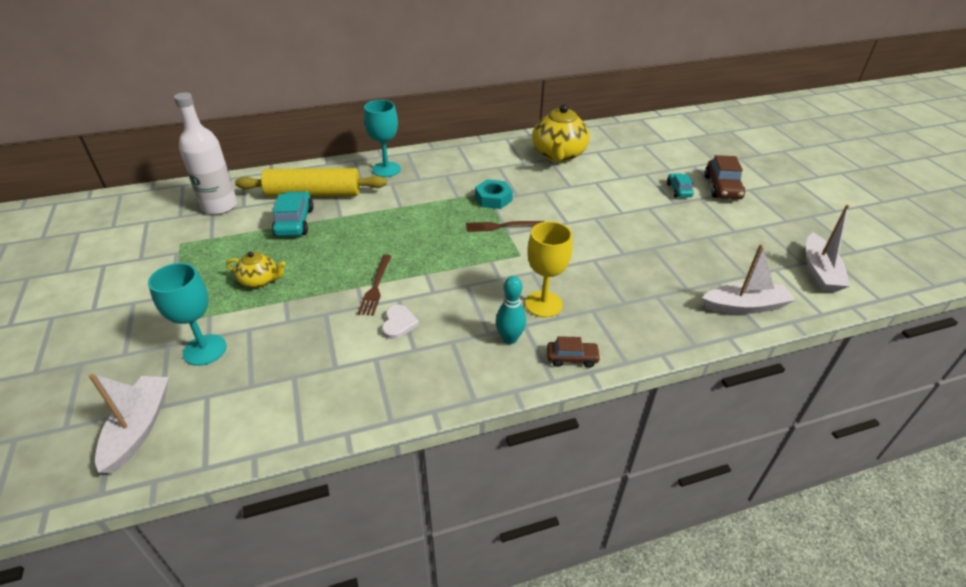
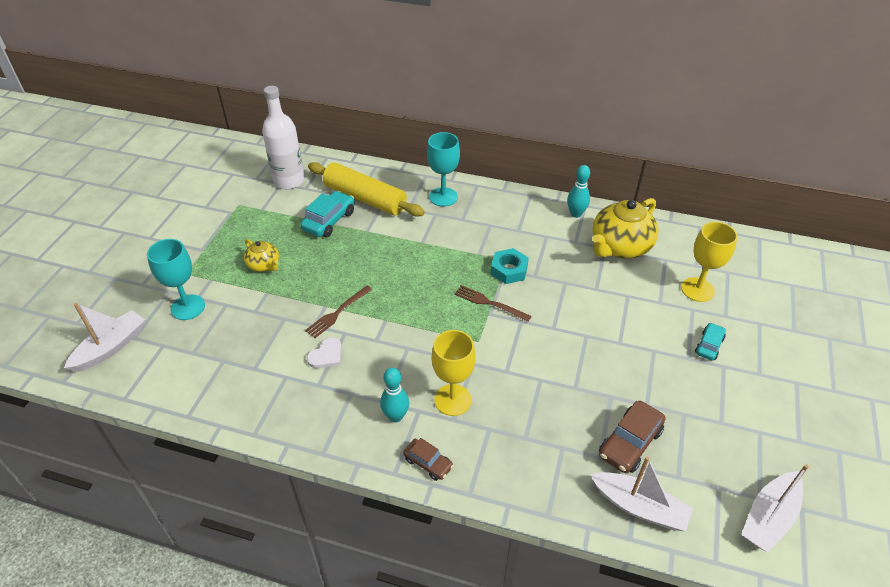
camera: 35 degrees right, 5 degrees up
(505, 145) = (576, 214): none -> turquoise bowling pin
(636, 161) = (697, 289): none -> yellow goblet
(722, 187) = (764, 365): brown car -> brown car (630, 443)

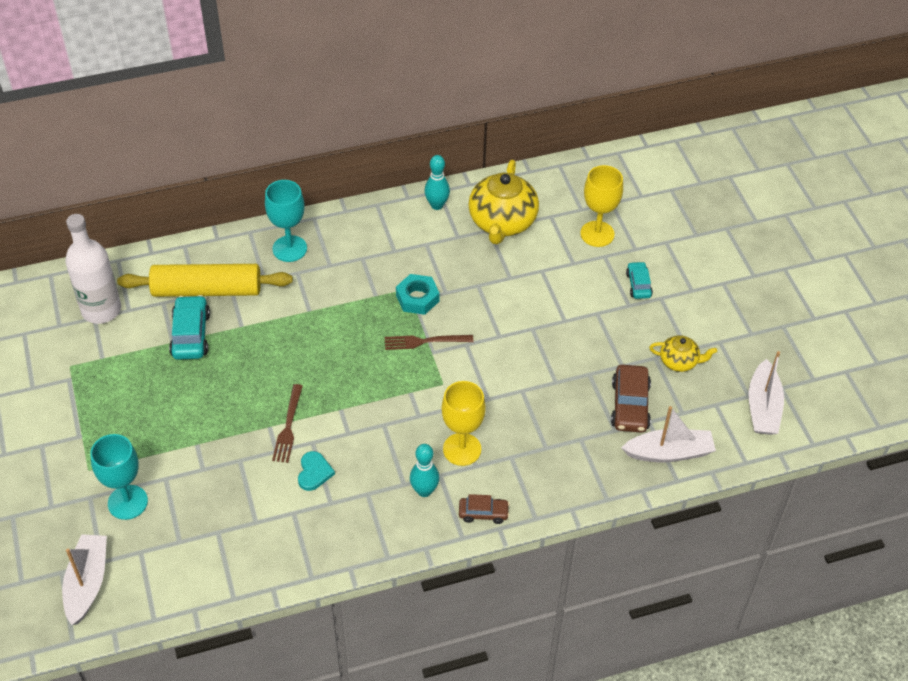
camera: 35 degrees left, 5 degrees up
(264, 265) = (166, 418): yellow teapot -> yellow teapot (679, 361)
(326, 355) = (314, 472): white heart -> turquoise heart

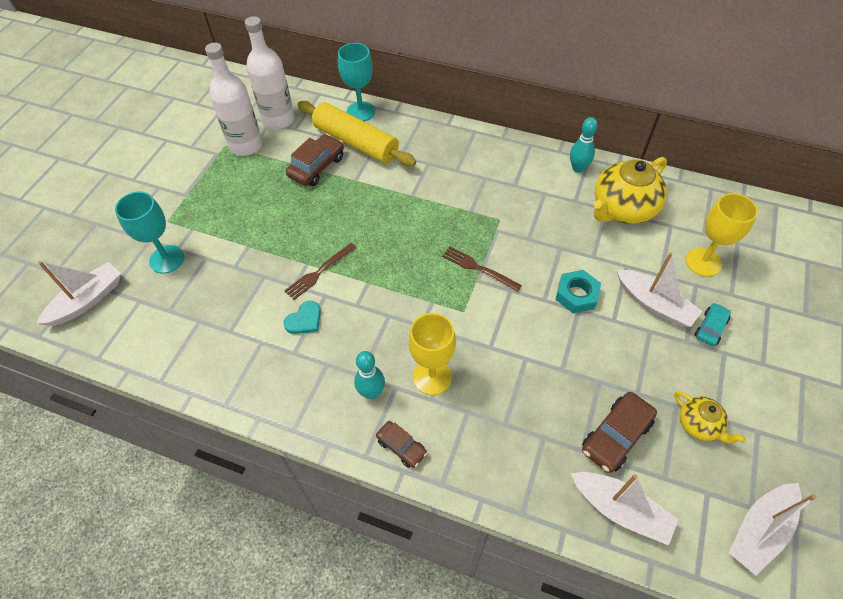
camera: 40 degrees right, 5 degrees up
(93, 354) = (246, 145): none -> white bottle
(191, 335) = (317, 167): turquoise car -> brown car
(289, 248) = (438, 144): turquoise goblet -> turquoise goblet (360, 112)
(417, 298) = (502, 231): turquoise nut -> turquoise nut (576, 295)
(585, 290) = (654, 304): none -> white boat

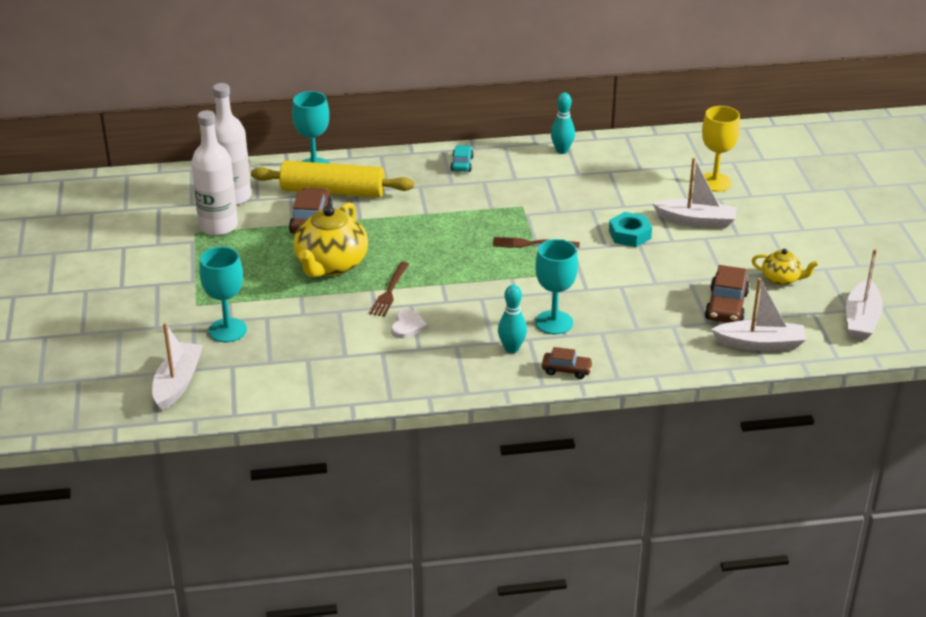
camera: 30 degrees left, 20 degrees down
(304, 320) = (408, 326): turquoise heart -> white heart
(432, 377) = (554, 322): yellow goblet -> turquoise goblet
(622, 209) = (622, 167): yellow teapot -> yellow teapot (331, 265)
(710, 328) = (749, 221): turquoise car -> turquoise car (462, 164)

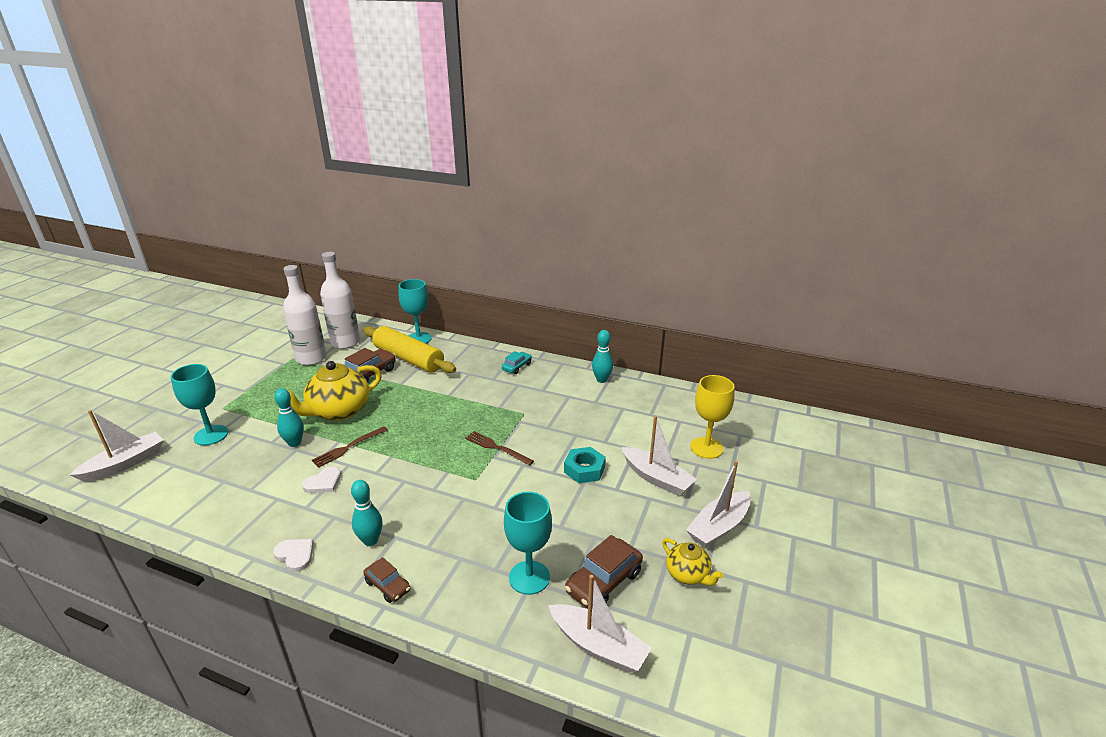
camera: 30 degrees right, 5 degrees down
(329, 306) = (294, 443): none -> turquoise bowling pin
(461, 381) = (295, 555): none -> white heart
(554, 322) = (433, 529): turquoise goblet -> turquoise goblet (529, 577)
(861, 319) = (740, 668): white boat -> white boat (718, 526)

